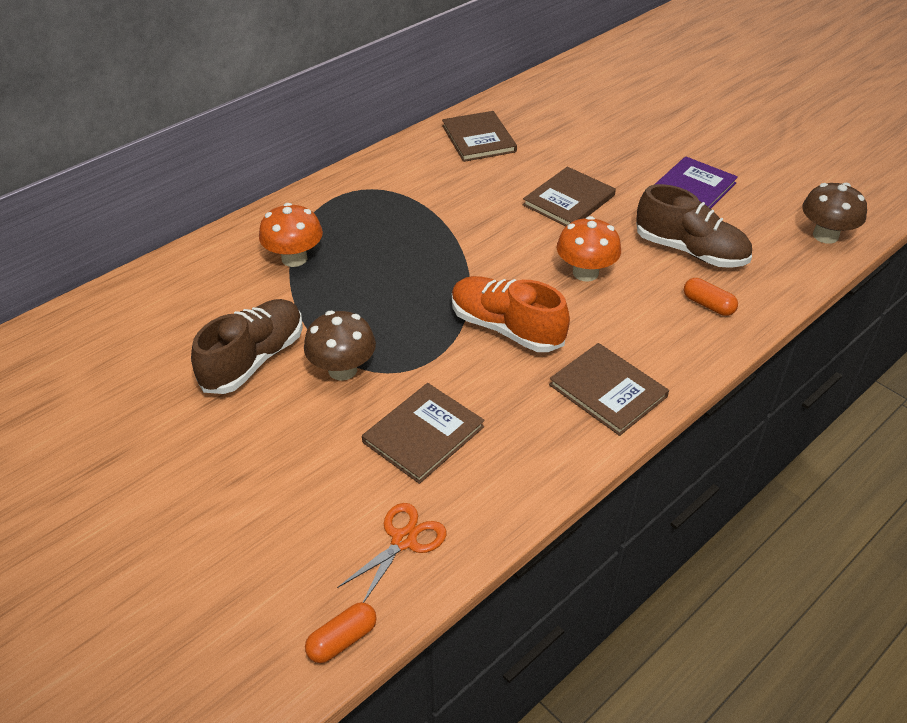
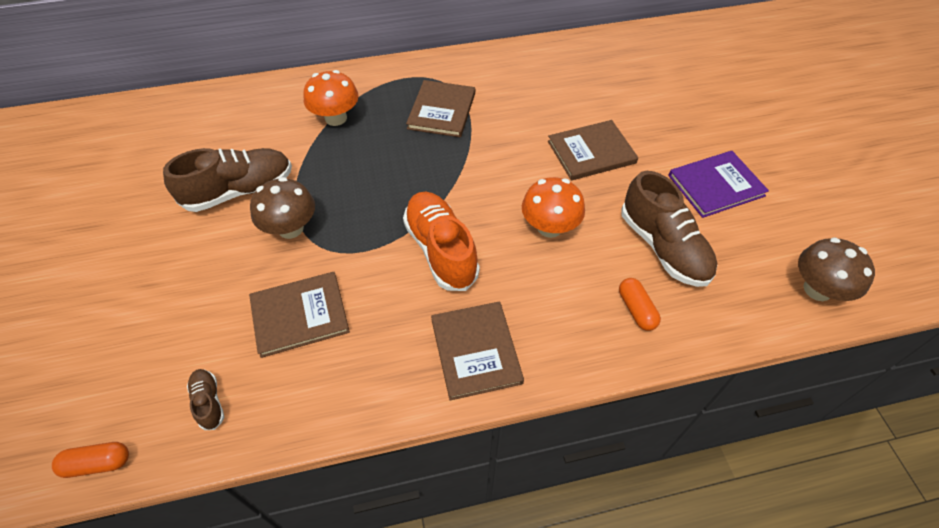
camera: 30 degrees right, 10 degrees up
(404, 540) = (209, 402): orange scissors -> brown shoe
(479, 139) = (560, 66): brown book -> brown book (442, 110)

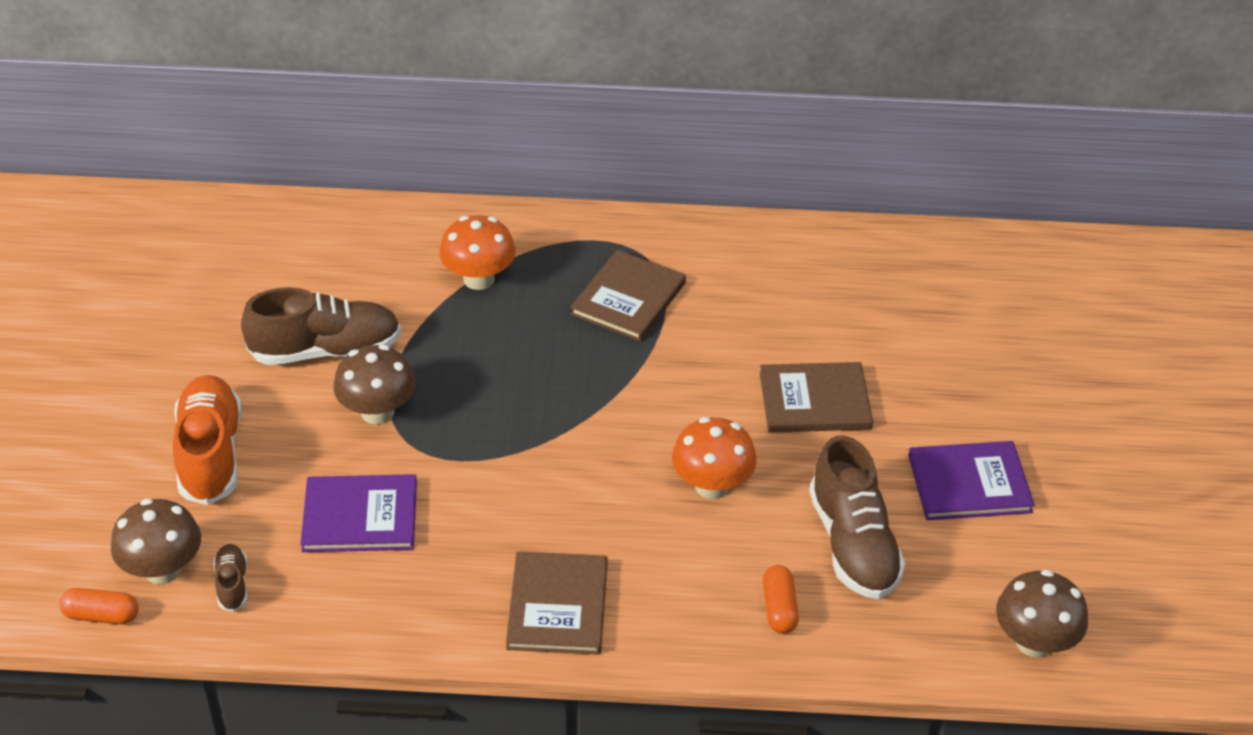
camera: 15 degrees right, 10 degrees down
(145, 404) = (163, 569): none -> brown mushroom
(300, 315) = (360, 516): brown book -> purple book
(441, 250) = (558, 481): orange shoe -> orange shoe (210, 454)

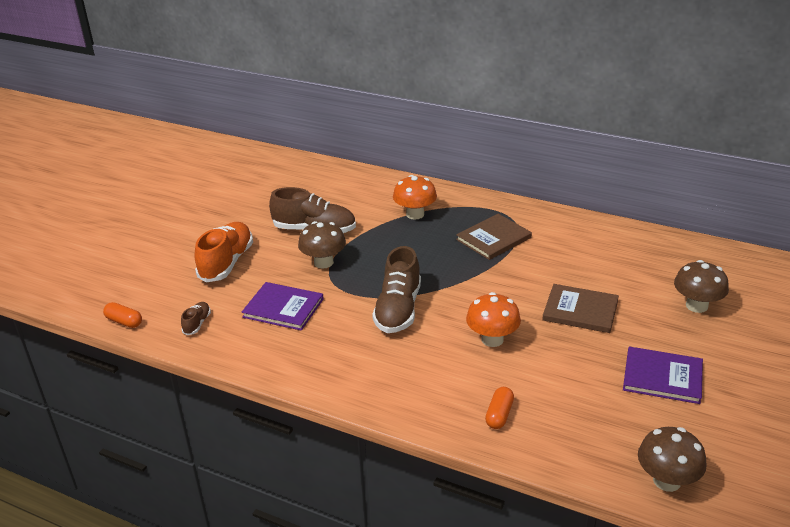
camera: 25 degrees right, 10 degrees down
(163, 569) = (168, 308): brown mushroom -> brown mushroom (696, 306)
(558, 606) = (364, 378): brown book -> none
(853, 544) = (566, 392): brown shoe -> brown shoe (398, 309)

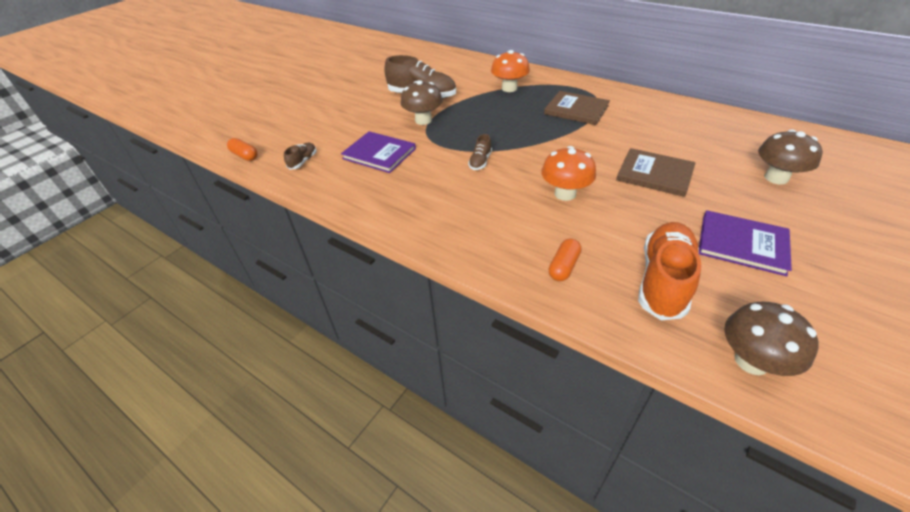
camera: 10 degrees right, 10 degrees up
(227, 263) = (343, 116): orange shoe -> orange shoe (663, 280)
(398, 309) = (480, 162): brown shoe -> brown shoe, size x0.47
(493, 239) = (576, 110): brown book -> brown book turned 60 degrees clockwise

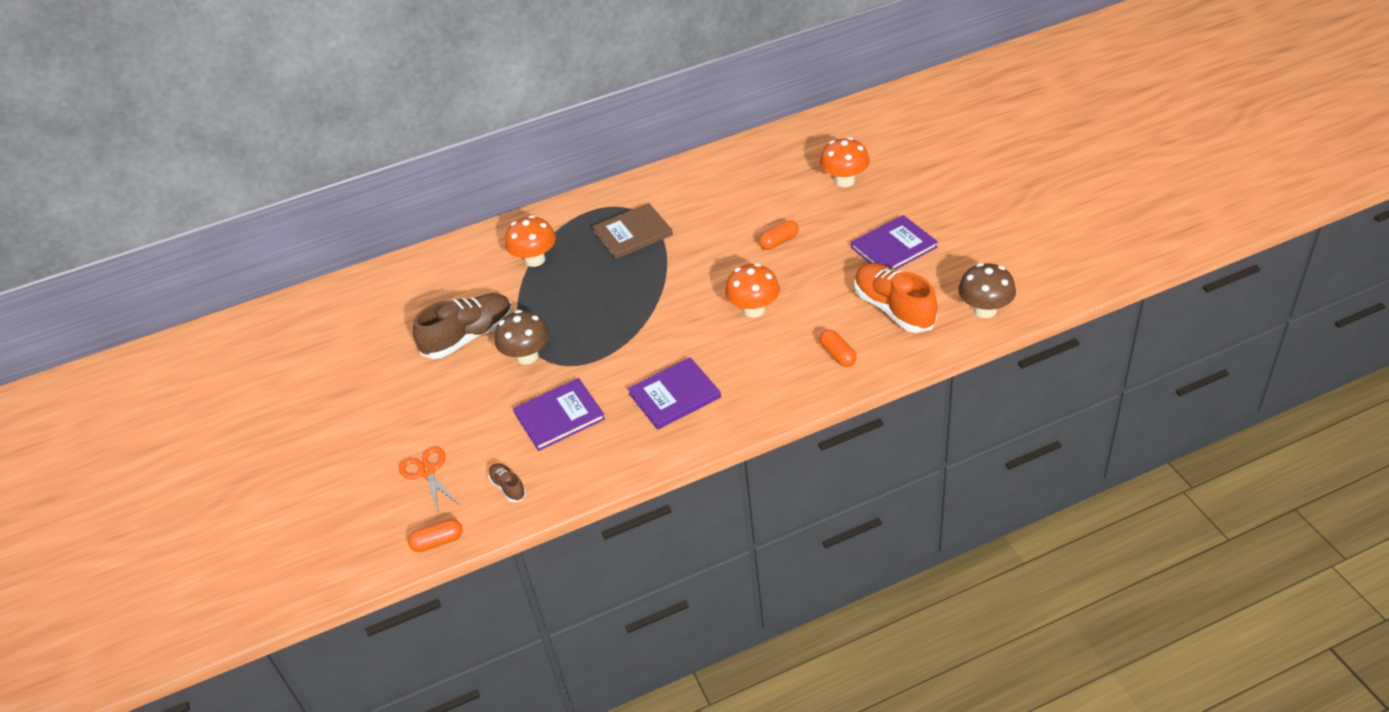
camera: 55 degrees left, 0 degrees up
(302, 128) = (427, 471): none -> orange scissors
(436, 194) = (674, 395): none -> purple book
(480, 162) = (652, 343): brown shoe -> none
(654, 174) = (779, 242): brown book -> orange capsule
(776, 178) = (844, 181): brown mushroom -> orange mushroom

